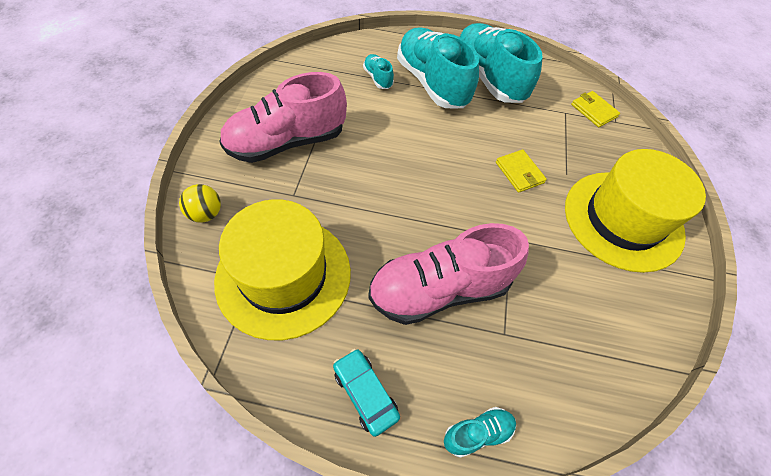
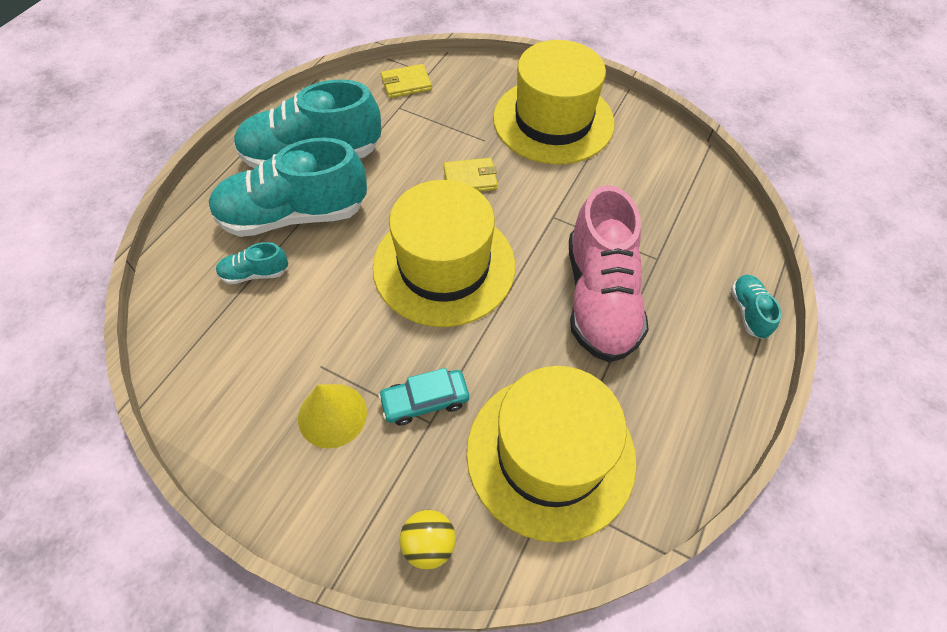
camera: 70 degrees left, 0 degrees up
(286, 142) = (332, 415): pink shoe -> yellow cone
(365, 393) = (703, 396): turquoise car -> turquoise car (425, 401)
(426, 174) = (444, 266): none -> yellow hat

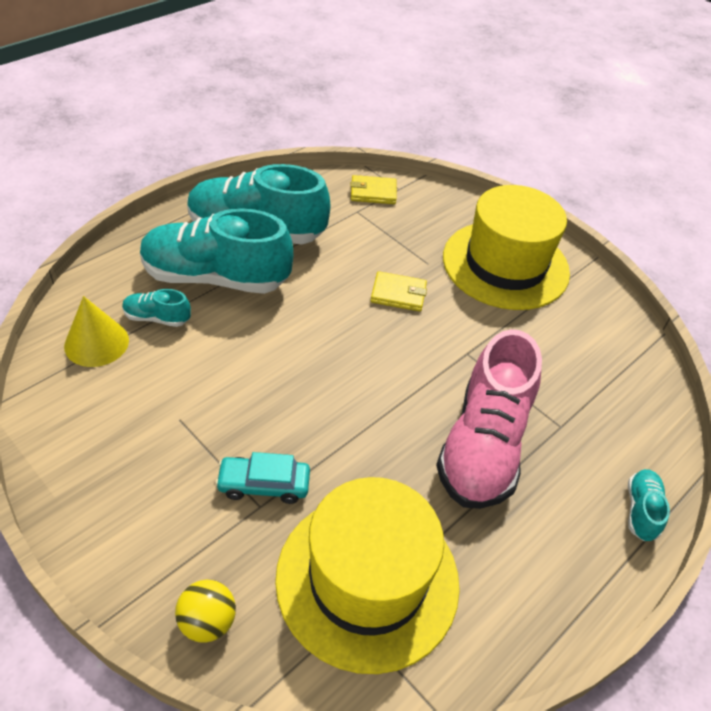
camera: 15 degrees right, 10 degrees down
(332, 415) = (170, 467): yellow cone -> yellow cone (96, 343)
(444, 266) = (338, 366): yellow hat -> none

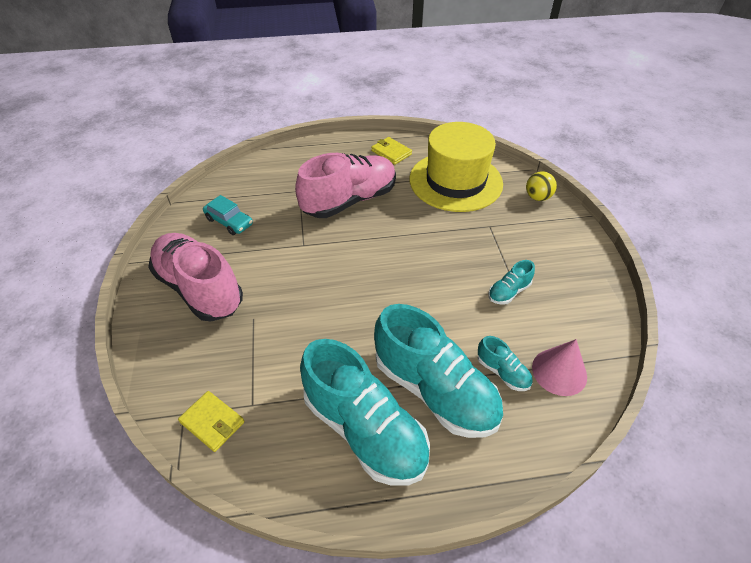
camera: 140 degrees left, 0 degrees up
(96, 343) = (559, 371): yellow cone -> pink cone
(264, 484) = (482, 234): turquoise car -> turquoise car (229, 222)
(398, 294) = (303, 304): yellow wallet -> yellow wallet (391, 152)
(505, 264) = (199, 288): yellow hat -> pink shoe
(641, 510) = (307, 151): turquoise shoe -> turquoise shoe (508, 292)

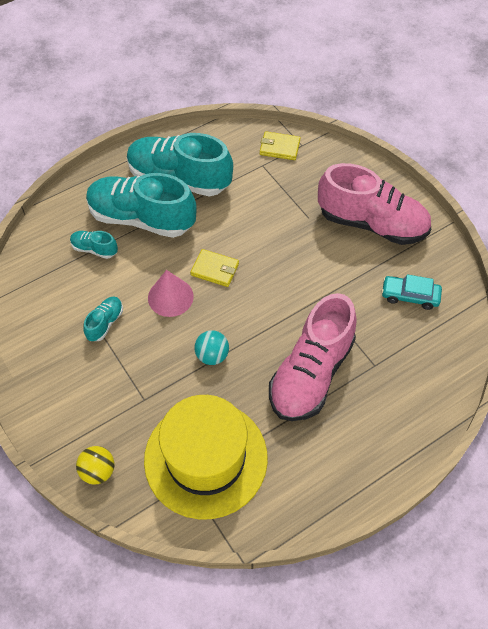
camera: 155 degrees right, 10 degrees up
(391, 152) = (310, 480): yellow wallet -> yellow wallet (215, 269)
(420, 236) = (212, 355): none -> turquoise ball
(559, 371) = (50, 266): pink cone -> pink cone (170, 297)

